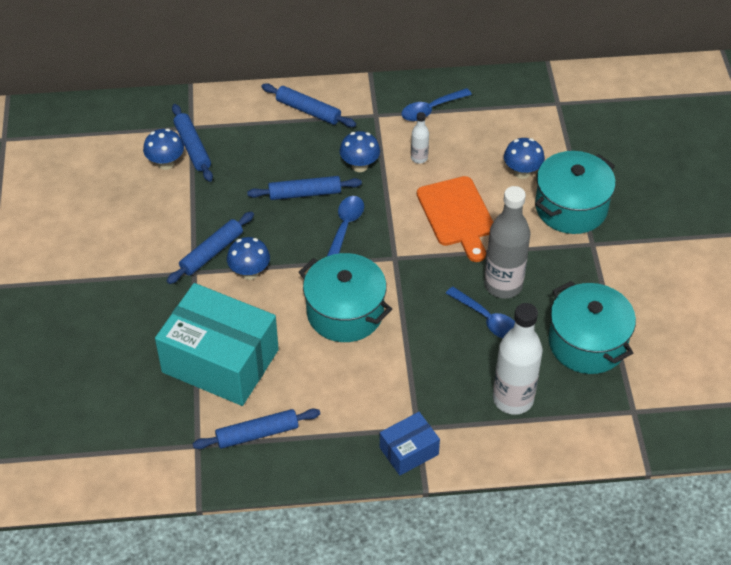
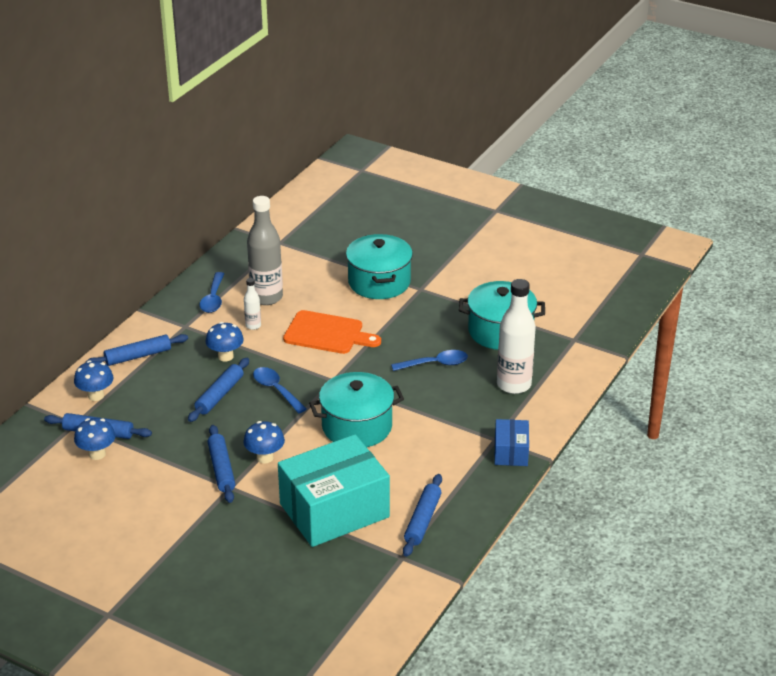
camera: 55 degrees left, 15 degrees down
(503, 285) = (413, 343): grey bottle -> grey bottle (266, 297)
(522, 172) = (323, 287): blue mushroom -> blue mushroom (96, 396)

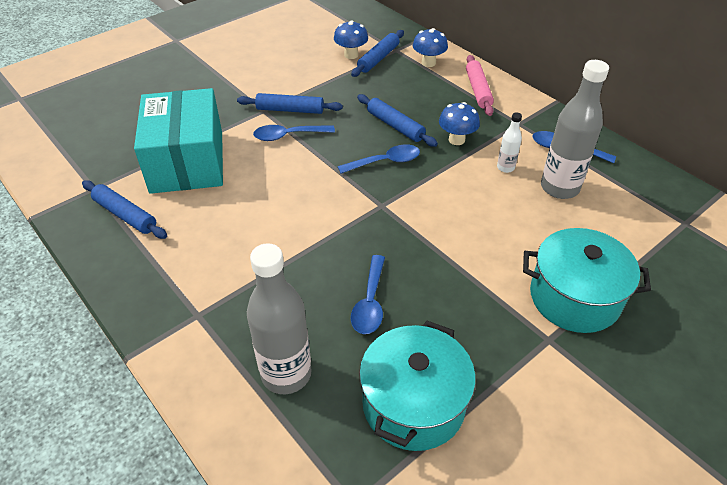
camera: 110 degrees right, 10 degrees up
(138, 356) = (478, 90): blue rolling pin -> pink rolling pin
(265, 457) = (288, 136): blue mushroom -> blue spoon
(327, 333) = (471, 221): orange cutting board -> none
(357, 426) = (294, 204): turquoise pot -> none
(511, 452) = (165, 322): blue box -> none
(514, 385) = (286, 374): white bottle -> grey bottle

